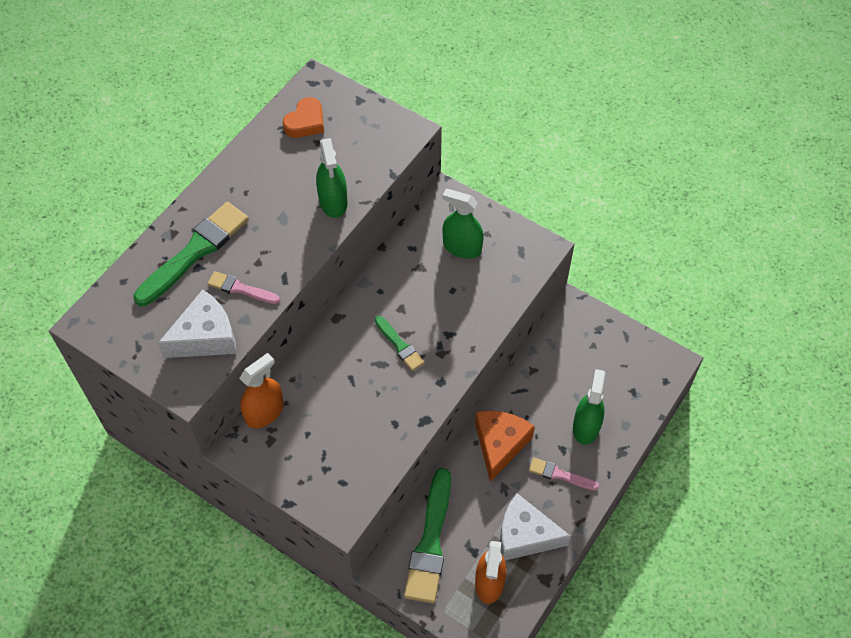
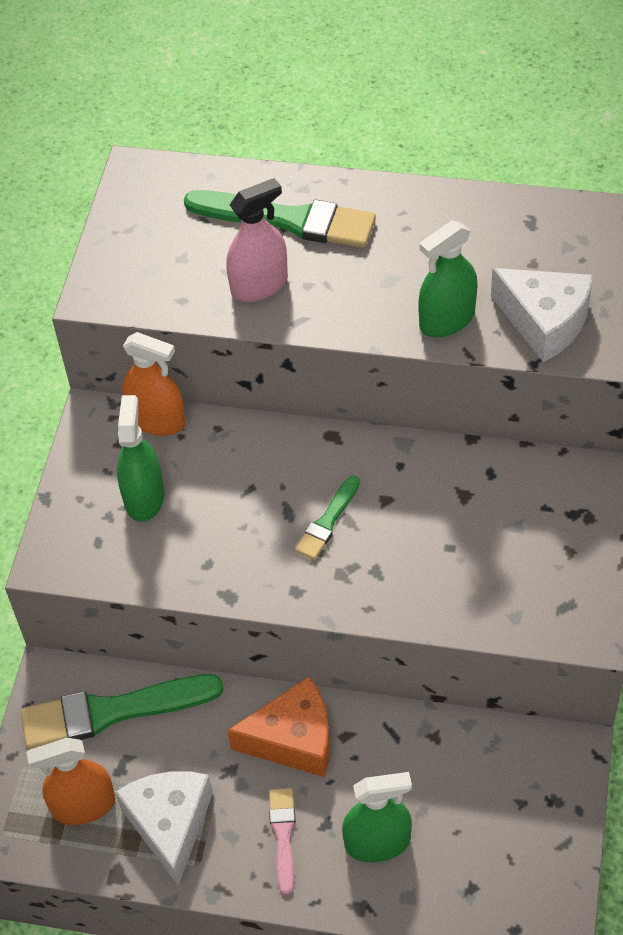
camera: 70 degrees right, 5 degrees down
(205, 337) = (174, 283): white cheese -> white cheese (545, 322)
(240, 289) = (259, 285): pink brush -> pink spray bottle
(305, 122) = (557, 238): orange heart -> none
(462, 247) = (527, 531): green spray bottle -> green spray bottle (144, 497)

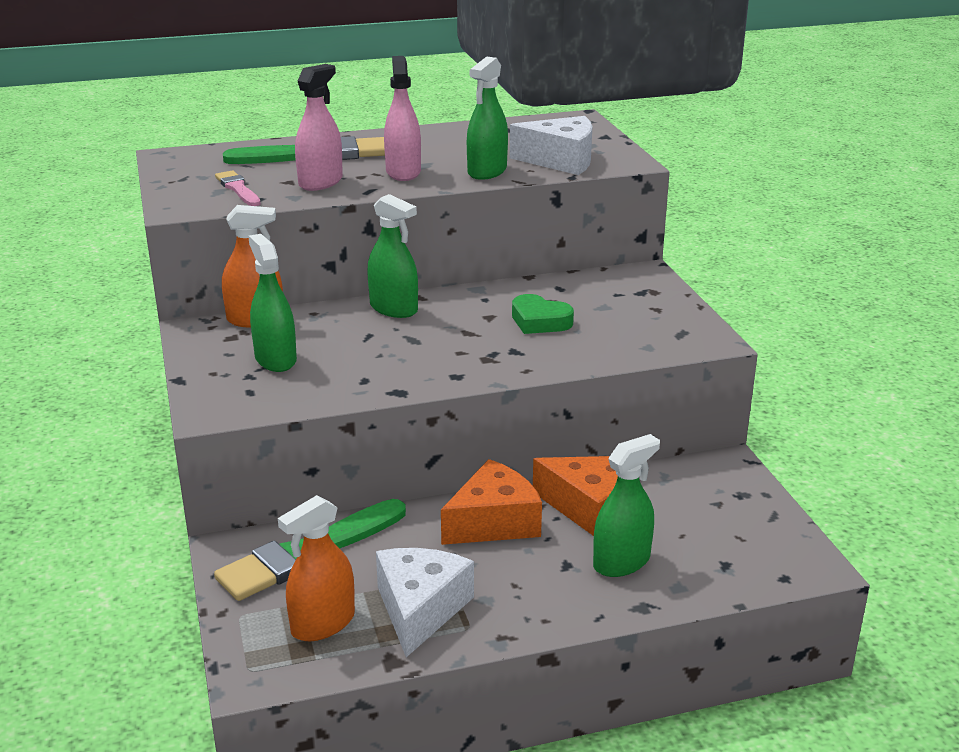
camera: 30 degrees left, 25 degrees down
(170, 824) = (420, 609): white cheese -> white cheese turned 45 degrees clockwise
(283, 835) = (534, 583): pink brush -> pink brush (238, 189)
(298, 449) = (393, 308): none -> green spray bottle
(327, 522) = (451, 336): green brush -> none
(356, 291) = (403, 172): none -> pink spray bottle
(393, 756) = (589, 507): none -> orange cheese
(432, 528) = (539, 321): none -> green heart

